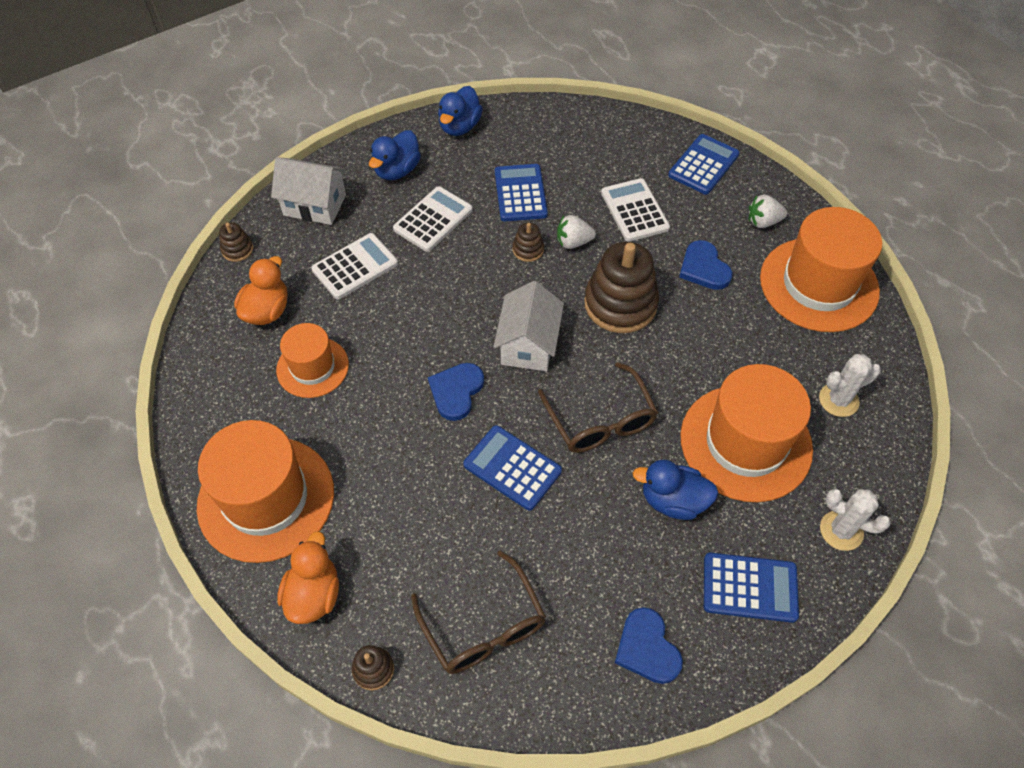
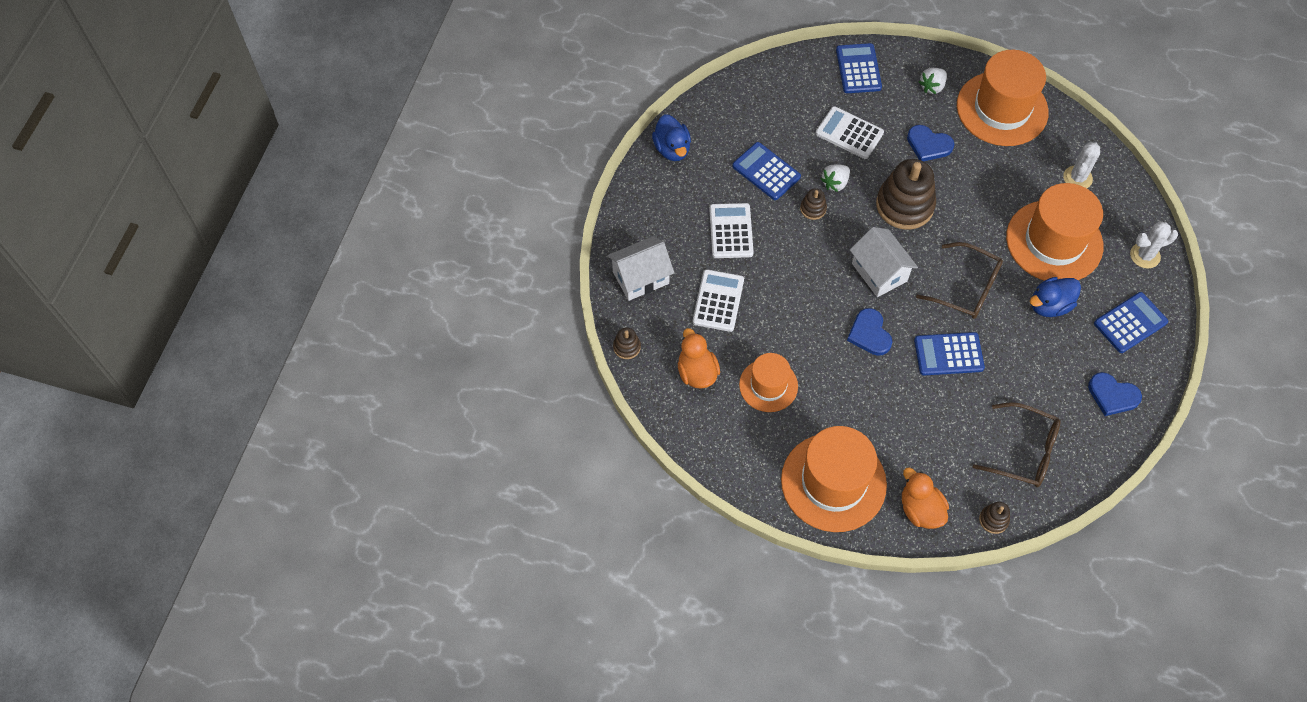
camera: 40 degrees left, 5 degrees up
(397, 170) = (667, 212): blue duck -> none

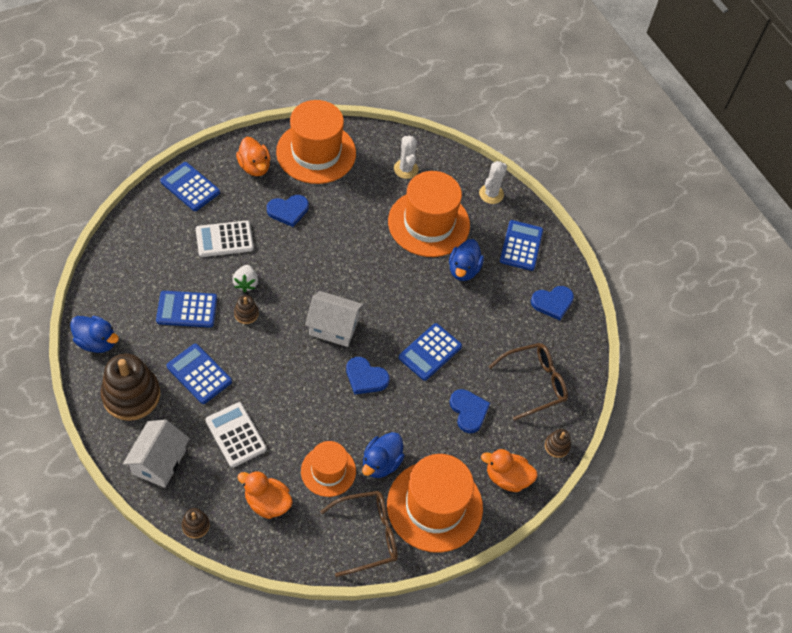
camera: 50 degrees left, 5 degrees down
(731, 231) = (199, 374): white calculator -> blue calculator
(819, 413) = (381, 463): none -> blue duck
(904, 205) = (309, 266): brown stacking toy -> brown stacking toy (131, 395)
(932, 87) = (254, 167): white strawberry -> orange duck
(937, 429) = (468, 411): none -> blue heart
(966, 288) = (401, 296): brown glasses -> brown glasses (367, 535)

